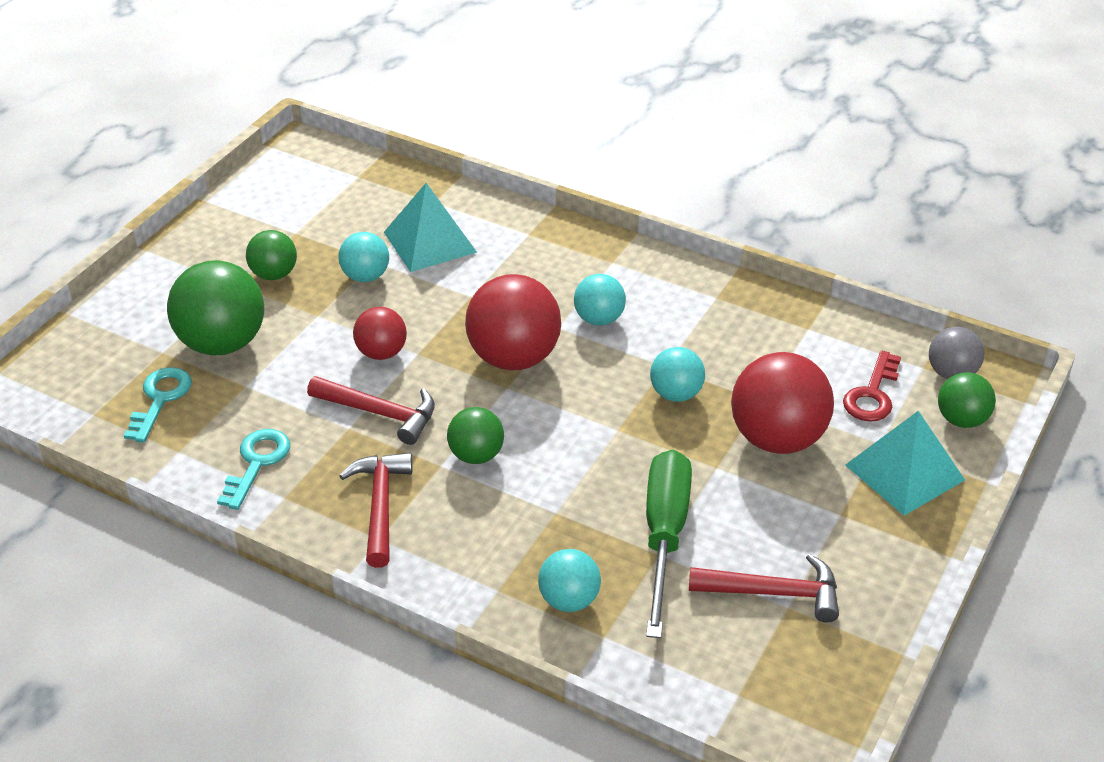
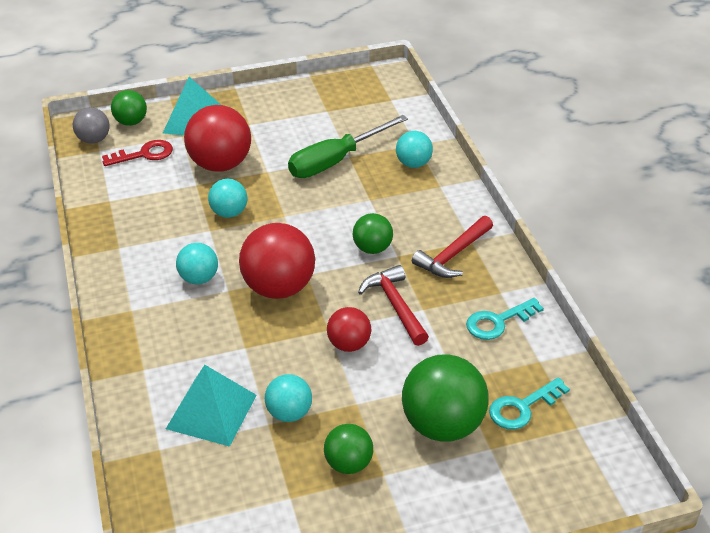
camera: 135 degrees left, 0 degrees up
(773, 593) = (324, 117): red hammer -> none

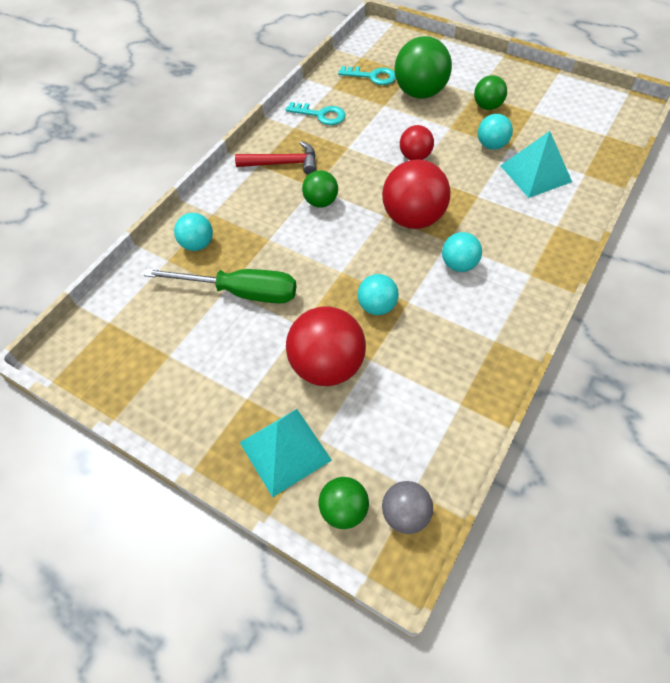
camera: 130 degrees left, 15 degrees up
(144, 154) = (377, 441): red key -> none
(395, 306) = (360, 159): red hammer -> none

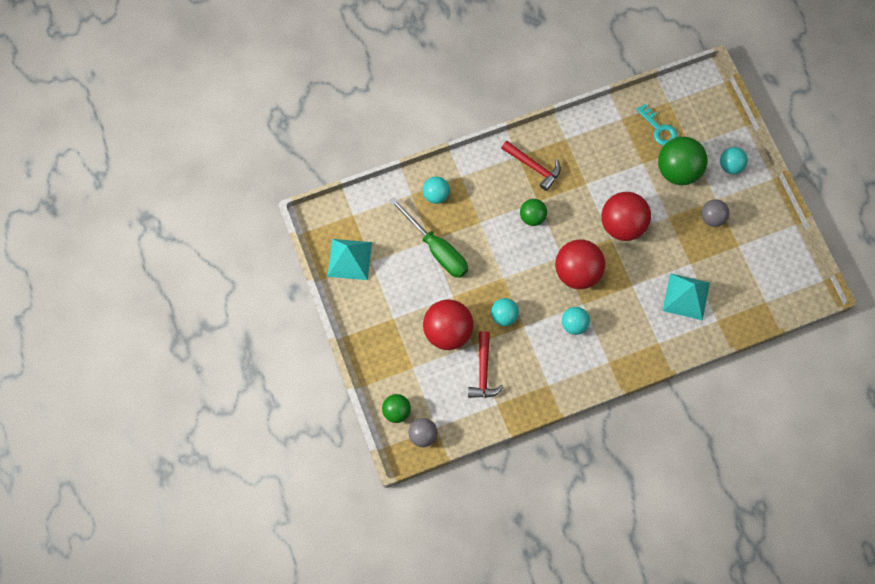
camera: 35 degrees right, 15 degrees up
(285, 451) = (391, 361): turquoise pyramid -> turquoise pyramid (349, 259)
(321, 115) = (592, 140): turquoise key -> none
(409, 379) = (483, 371): none -> red hammer
(415, 157) = (622, 225): red ball -> red ball, size x1.78
(487, 106) = (712, 218): green ball -> grey ball
(491, 145) = (681, 253): turquoise ball -> turquoise ball (730, 166)

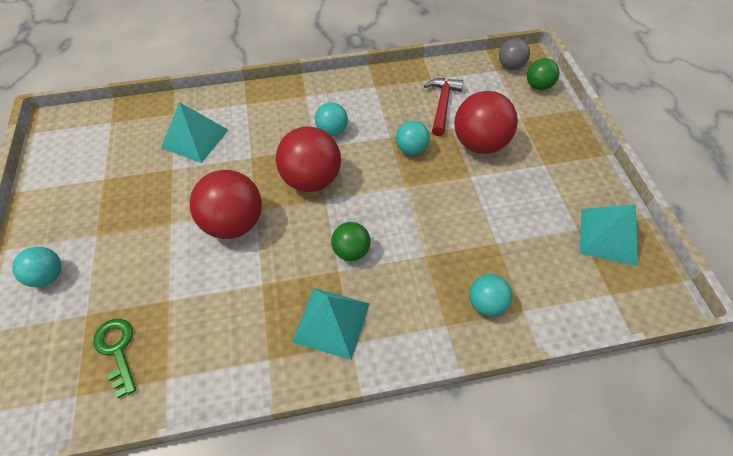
camera: 170 degrees left, 15 degrees down
(437, 249) = (488, 231): green screwdriver -> none
(533, 166) = (331, 322): red hammer -> turquoise pyramid
(659, 129) = (117, 350): turquoise key -> green key
(678, 170) = (124, 281): green ball -> none
(712, 218) = (115, 214): grey ball -> none

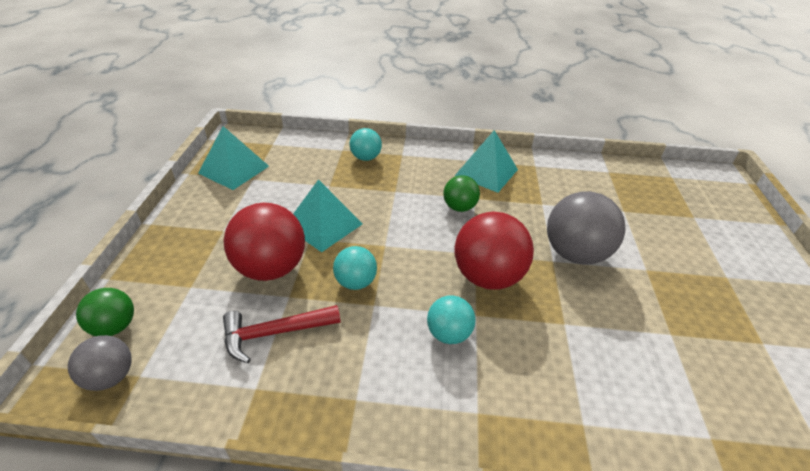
camera: 165 degrees left, 15 degrees down
(48, 276) = (752, 251): turquoise ball -> none
(117, 350) = (654, 191): green key -> none
(195, 138) = (654, 374): turquoise pyramid -> turquoise pyramid (323, 224)
(234, 223) = (575, 253): red ball -> grey ball
(442, 105) = (275, 333): red hammer -> red hammer turned 45 degrees clockwise

